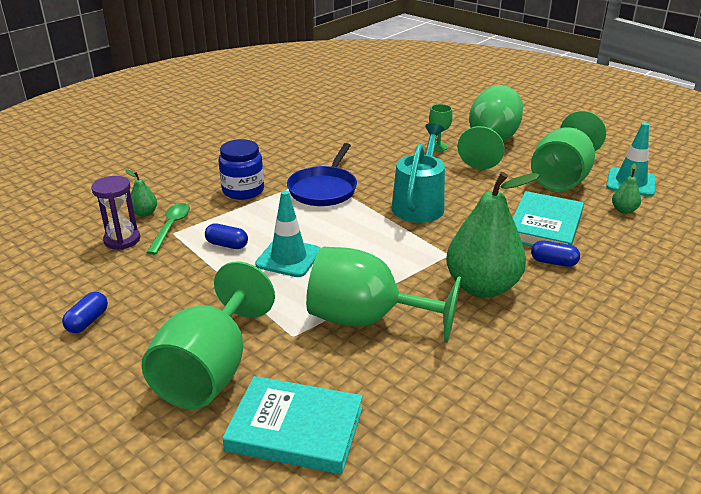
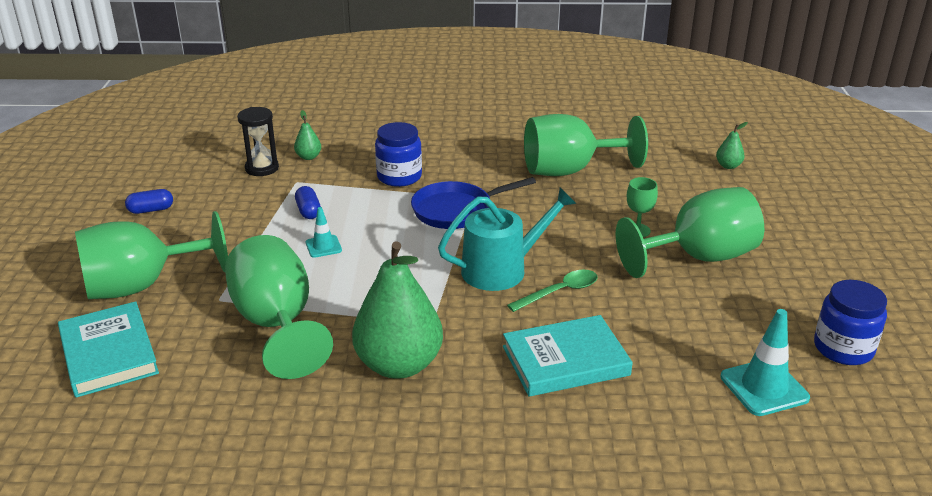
camera: 50 degrees right, 0 degrees up
(122, 240) = (262, 168): purple hourglass -> black hourglass
(171, 227) = (303, 177): green spoon -> green spoon (559, 292)
(288, 258) = (323, 246): turquoise traffic cone -> turquoise traffic cone, size x0.58
(553, 262) = (499, 392): blue capsule -> none
(562, 177) = (697, 333): green goblet -> green goblet (569, 170)
(618, 149) = (843, 348): none -> blue jar
(623, 210) = (684, 404): green pear -> green pear (728, 166)

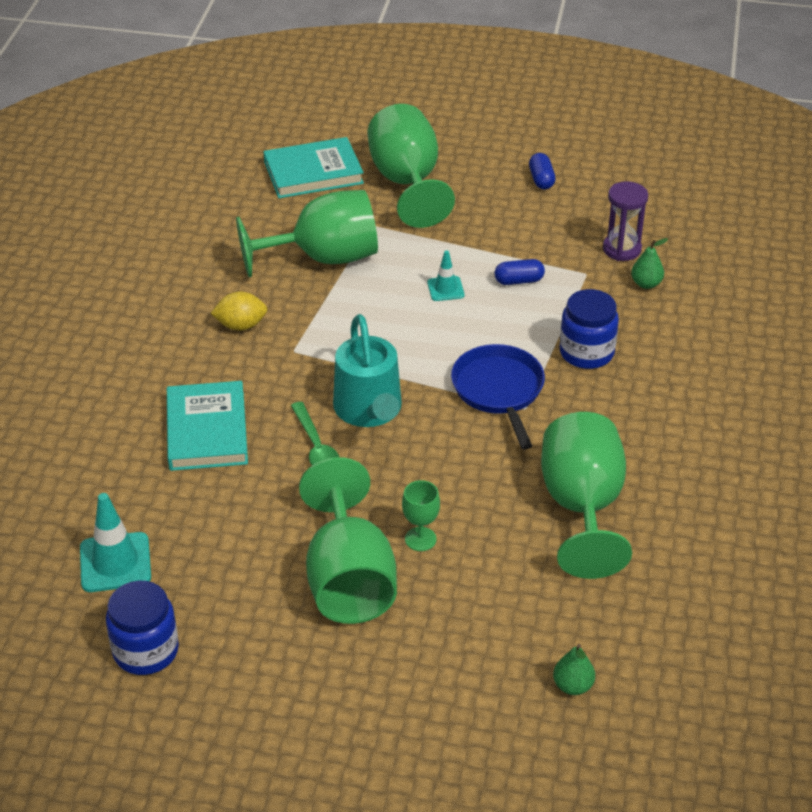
camera: 100 degrees right, 10 degrees up
(262, 168) = (621, 249): black hourglass -> purple hourglass
(399, 365) = (241, 325): green pear -> yellow lemon

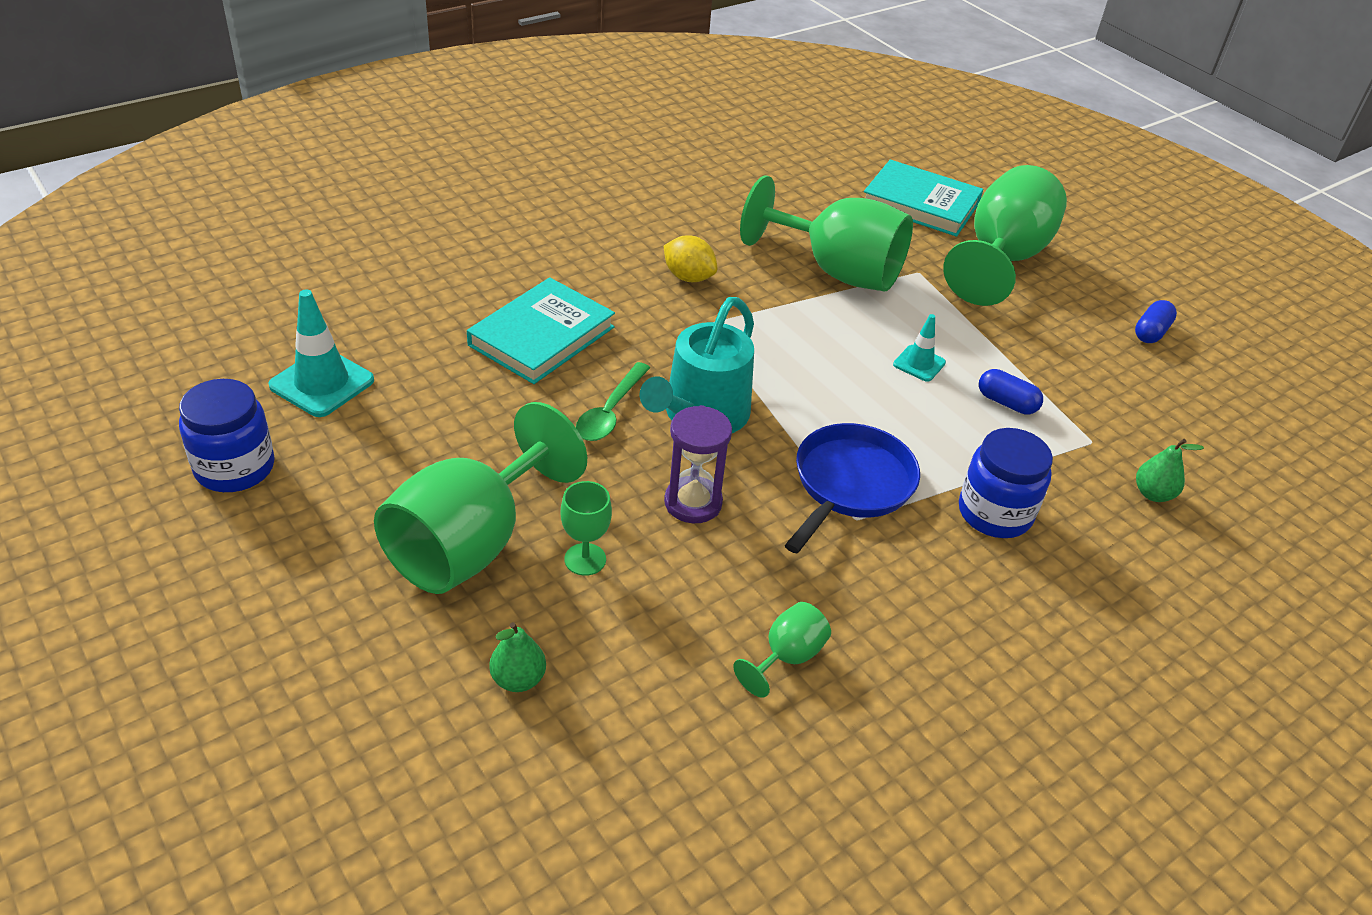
camera: 40 degrees right, 0 degrees up
(572, 686) = (522, 832): green pear -> green pear (518, 679)
(582, 507) = (786, 657): green goblet -> green goblet, size x0.44
(621, 249) = (1165, 444): purple hourglass -> purple hourglass (693, 503)

